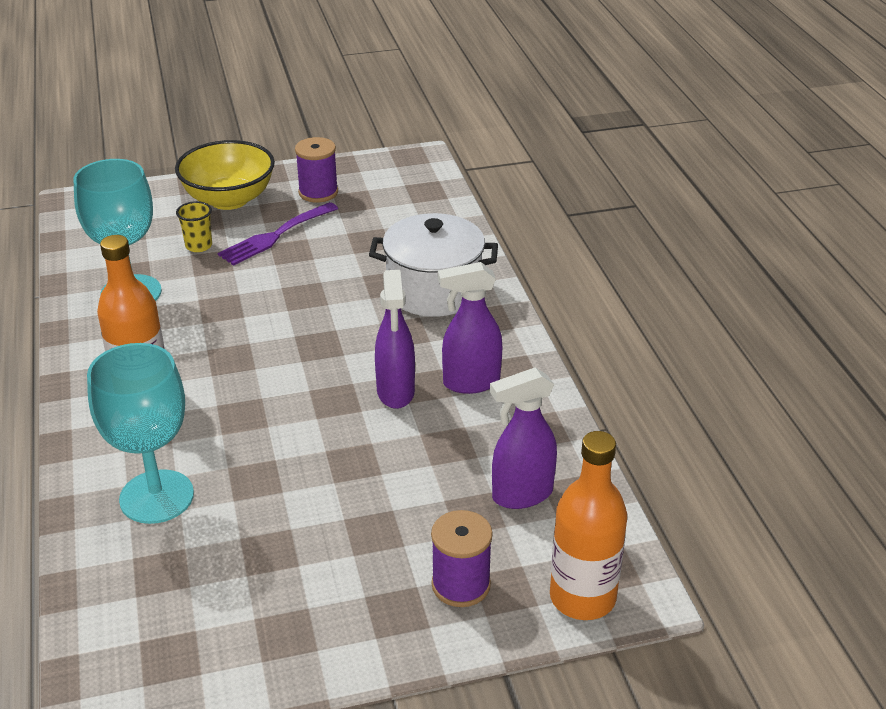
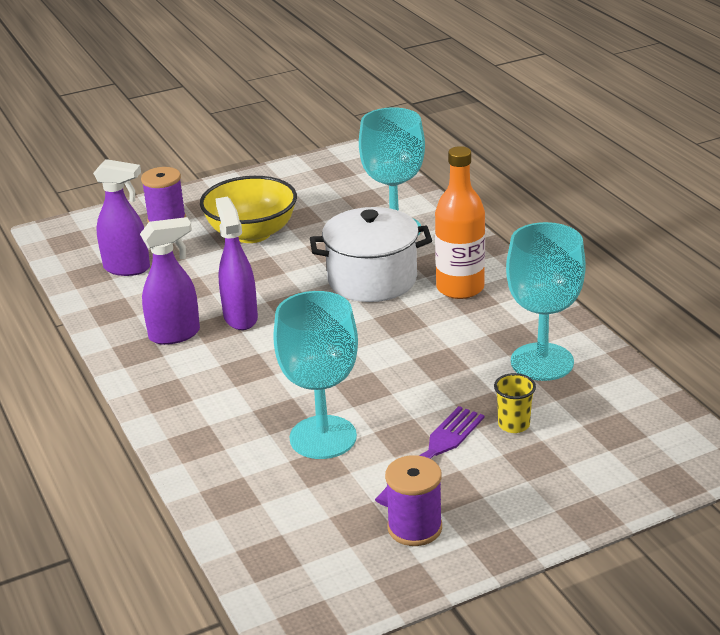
camera: 170 degrees right, 5 degrees down
(229, 199) = (525, 496): yellow bowl -> yellow bowl (251, 233)
(357, 260) = (323, 437): none -> turquoise goblet
(434, 291) = (226, 415): white pot -> white pot (372, 280)
(521, 495) = (127, 268): purple spray bottle -> purple spray bottle turned 45 degrees clockwise
(582, 597) = (87, 226): orange bottle -> none

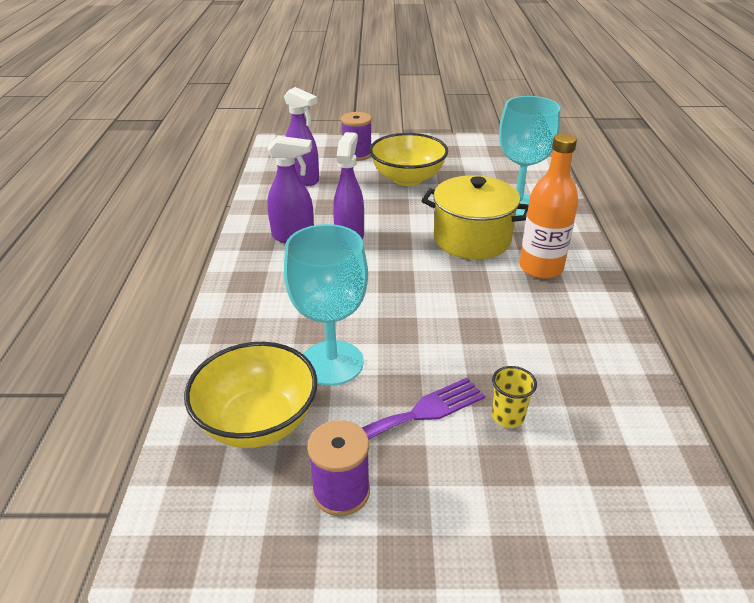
camera: 25 degrees right, 5 degrees up
(295, 507) = (258, 422): none -> yellow bowl
(372, 280) = (472, 239): white pot -> yellow pot
(542, 362) = (574, 361): turquoise goblet -> none

